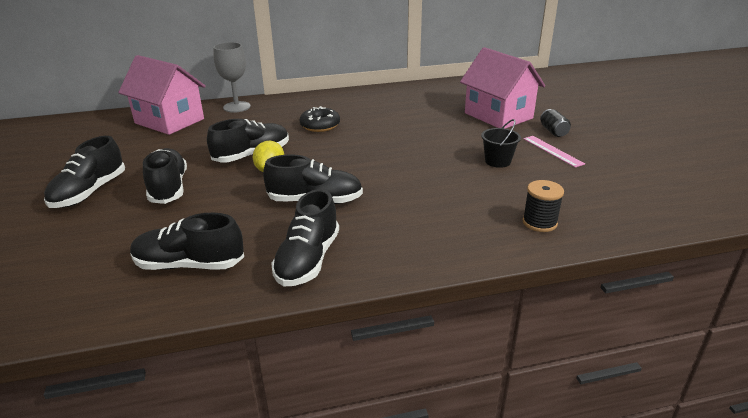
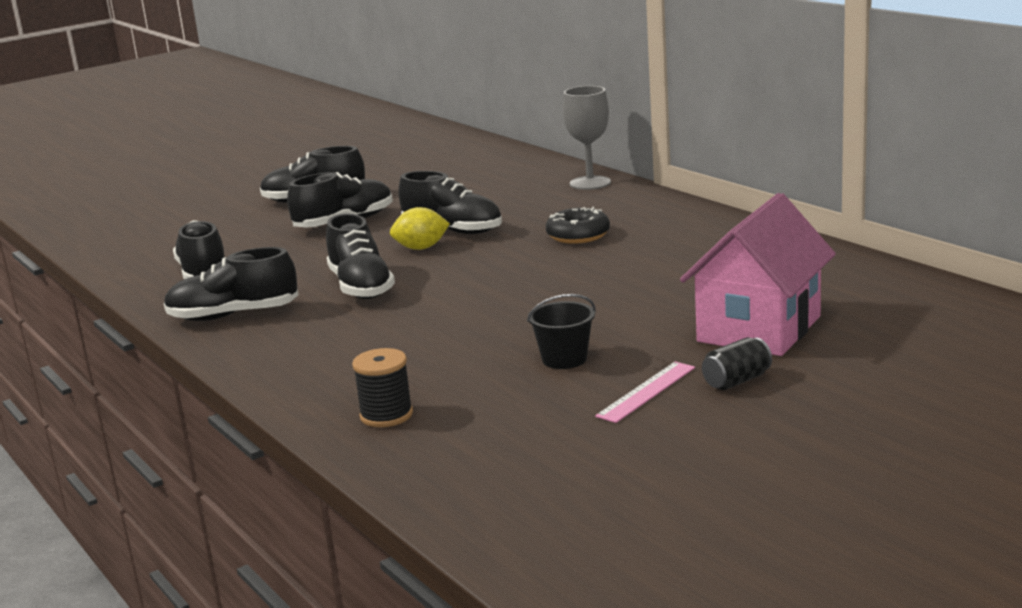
camera: 70 degrees right, 10 degrees down
(169, 121) = (510, 171): pink house -> none

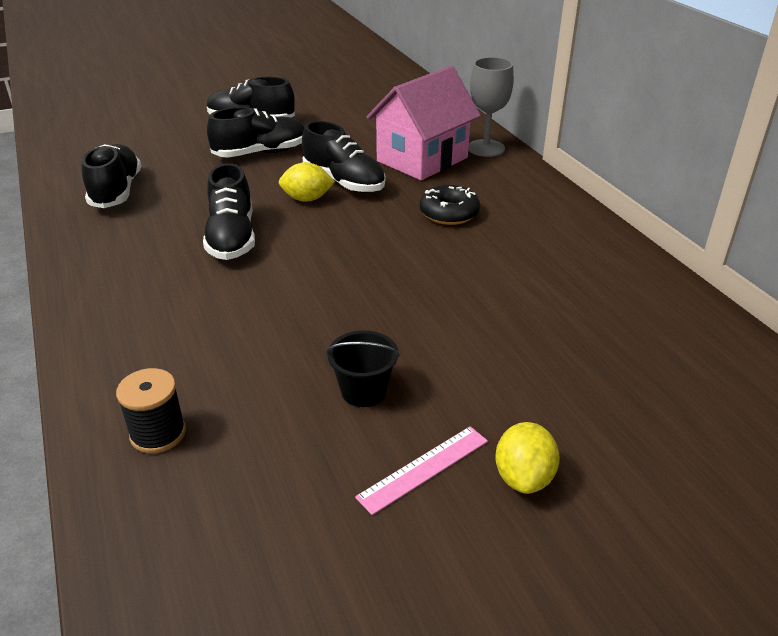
camera: 10 degrees right, 15 degrees up
(233, 315) = (108, 250): black shoe -> none
(737, 381) = (523, 477): black can -> yellow lemon
(759, 329) = (574, 394): pink house -> pink house (422, 159)

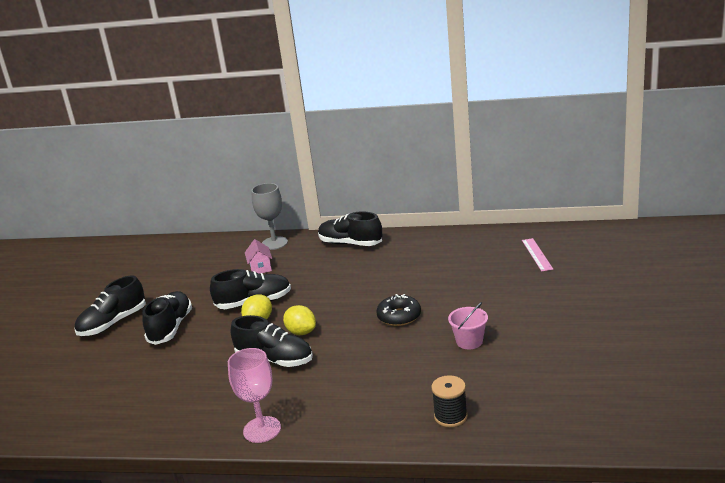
camera: 55 degrees left, 10 degrees down
(87, 279) = (262, 429): none -> pink goblet
(116, 191) = (147, 403): black shoe -> black shoe (350, 243)
(363, 391) = (469, 341): black bucket -> pink bucket
(422, 159) = (260, 268): pink house -> pink house, size x0.44
(424, 468) = (536, 337): pink ruler -> pink ruler (537, 254)
(449, 213) = (333, 275): black donut -> black donut (399, 316)
(523, 477) = (560, 312): yellow lemon -> yellow lemon (301, 332)

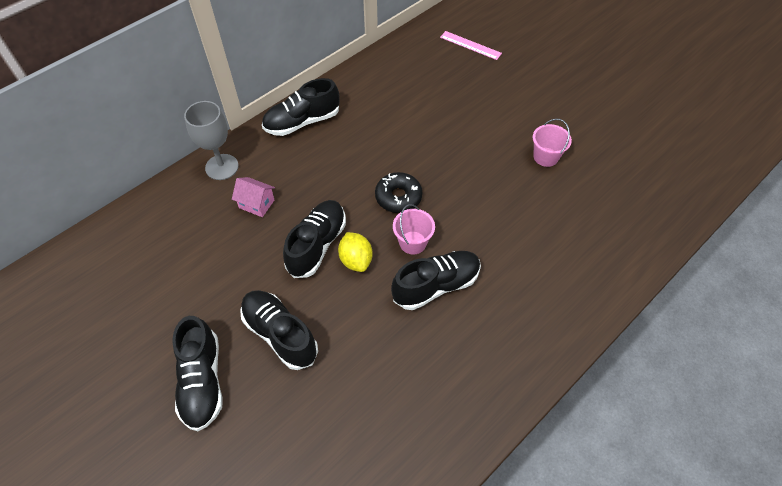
camera: 55 degrees left, 30 degrees up
(262, 429) = (535, 355): pink goblet -> none
(301, 332) = (412, 242): yellow lemon -> pink bucket
(399, 316) = (463, 170): black donut -> black donut (398, 197)
(450, 416) = (630, 229): black spool -> none

